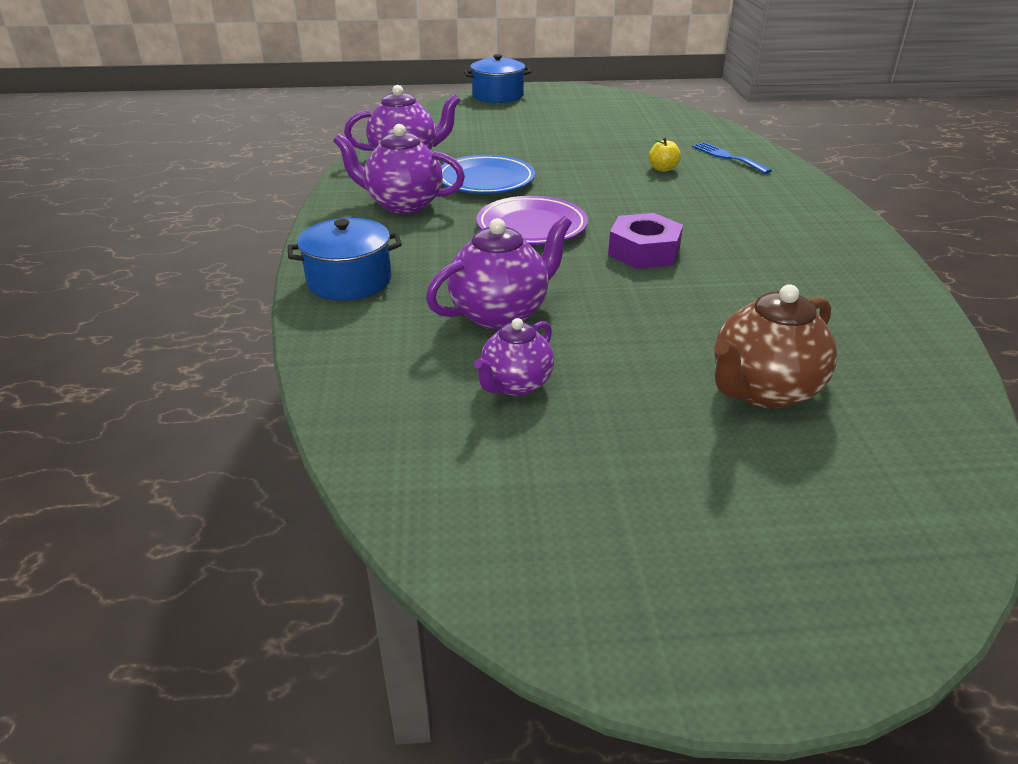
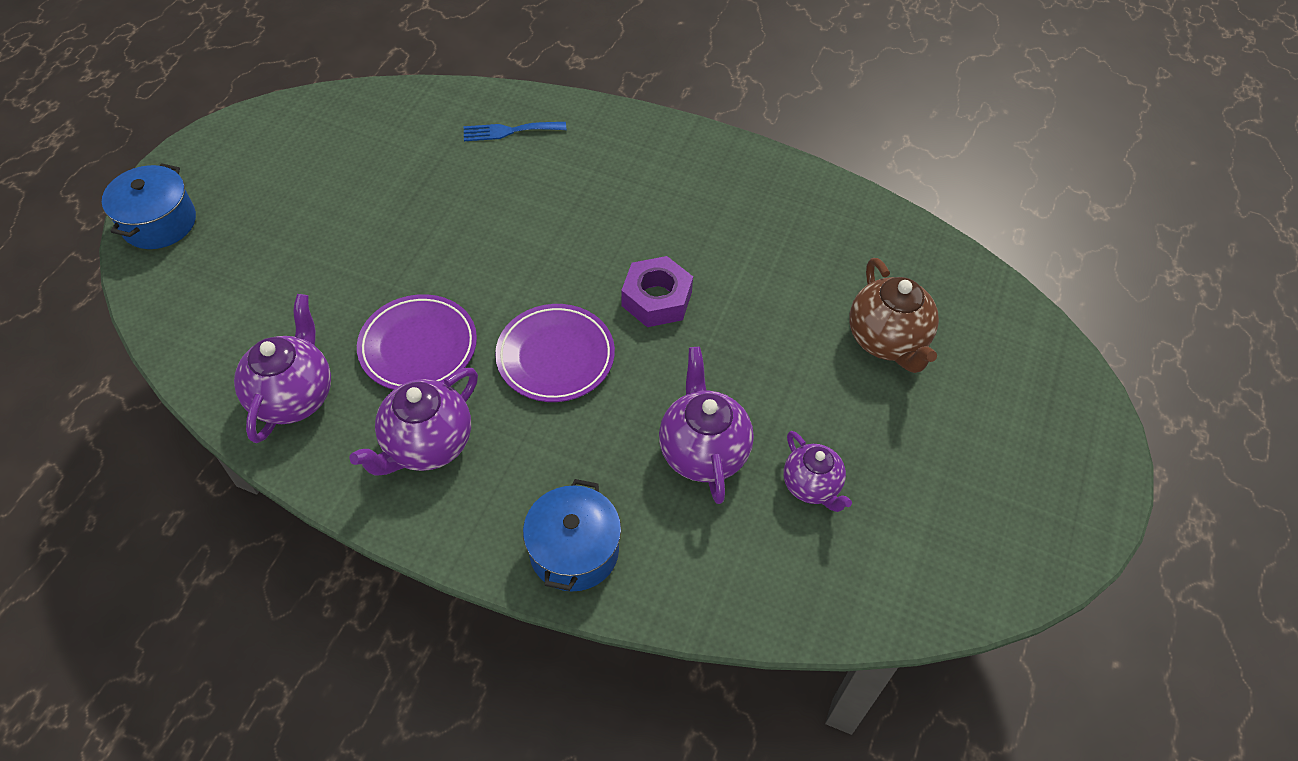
camera: 65 degrees left, 20 degrees up
(485, 180) = (418, 347): blue plate -> purple plate
(663, 169) = (499, 192): yellow apple -> none

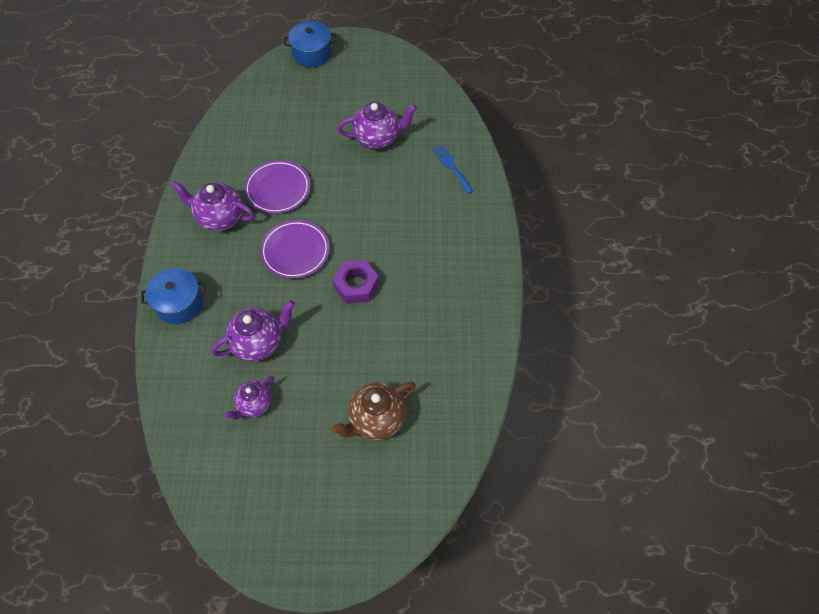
camera: 70 degrees right, 5 degrees up
(294, 396) = (229, 153): purple teapot -> purple teapot (377, 138)

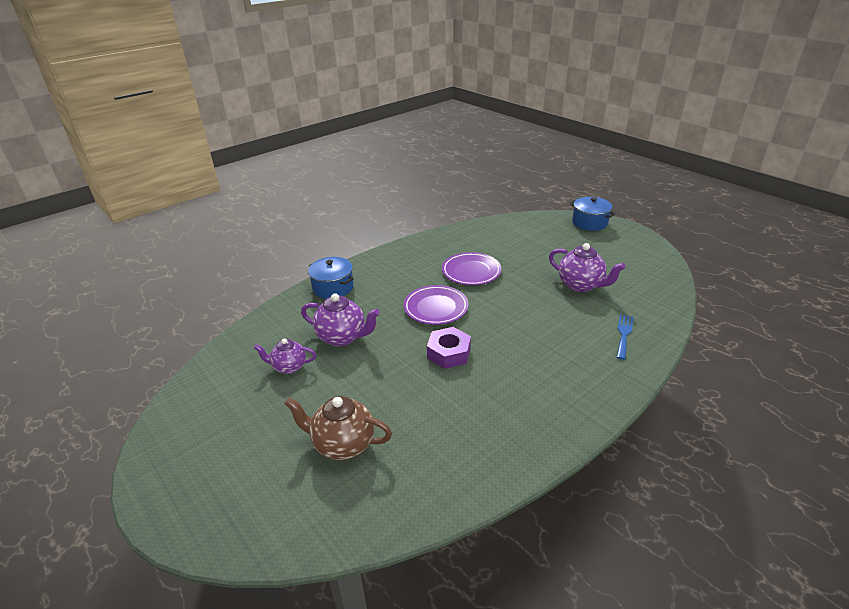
camera: 50 degrees right, 25 degrees down
(219, 218) = (416, 264): purple teapot -> none

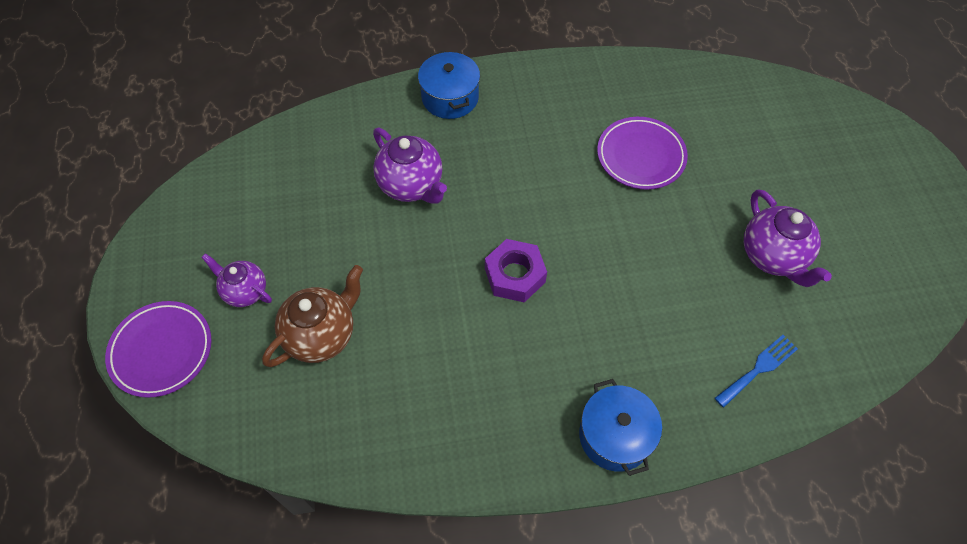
camera: 30 degrees right, 25 degrees up
(289, 367) = (330, 199): purple teapot -> purple teapot (245, 291)
(342, 444) = (322, 335): brown teapot -> brown teapot turned 90 degrees clockwise
(436, 308) = (550, 195): purple plate -> purple plate (161, 350)
(589, 223) = (893, 144): blue pot -> blue pot (615, 435)

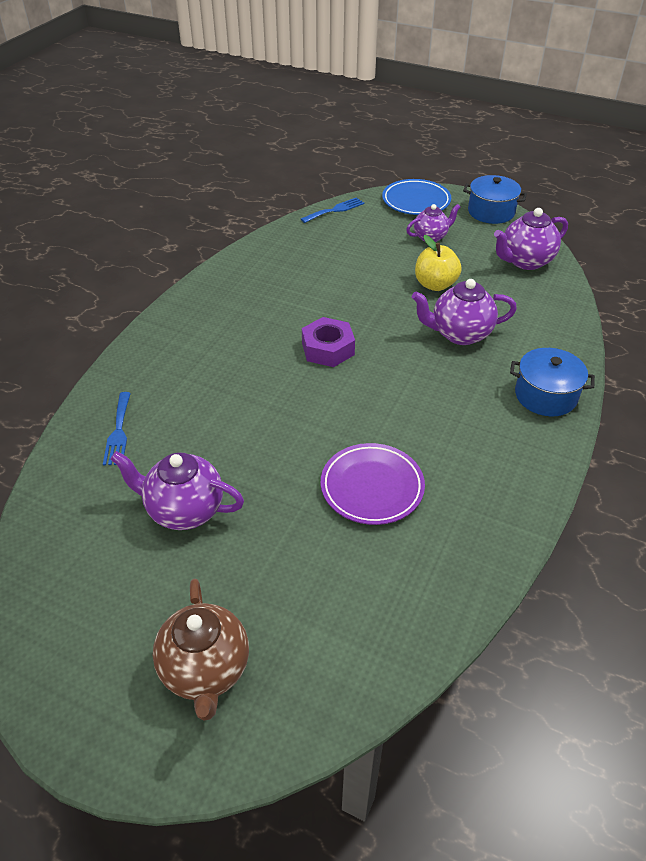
camera: 125 degrees right, 15 degrees down
(161, 350) = (416, 201): purple plate -> blue plate
(239, 434) = (335, 210): none -> blue fork
(244, 185) = (525, 261): none -> purple teapot
(322, 335) = (368, 253): brown teapot -> brown teapot (205, 670)
(342, 241) = (435, 284): none -> yellow apple
(615, 435) = (167, 336): blue pot -> blue pot (491, 212)

